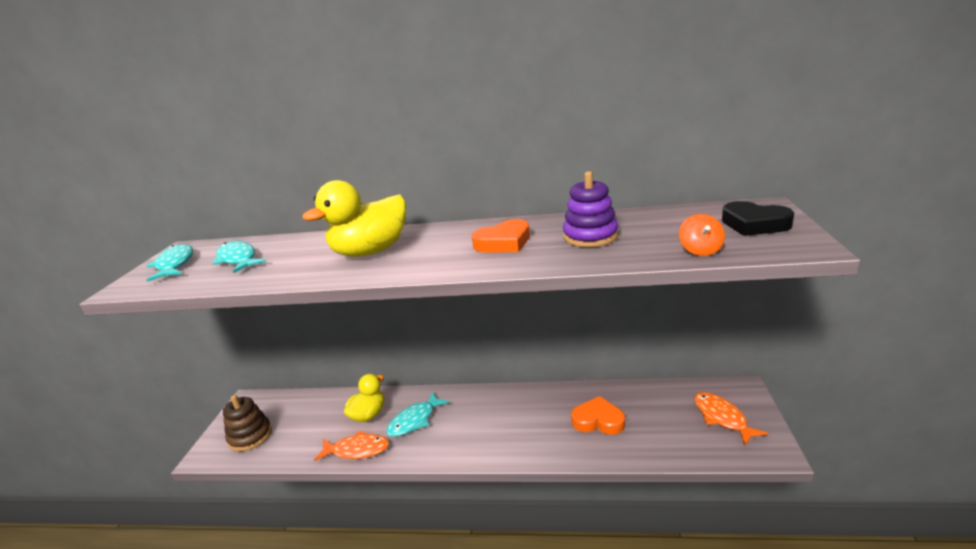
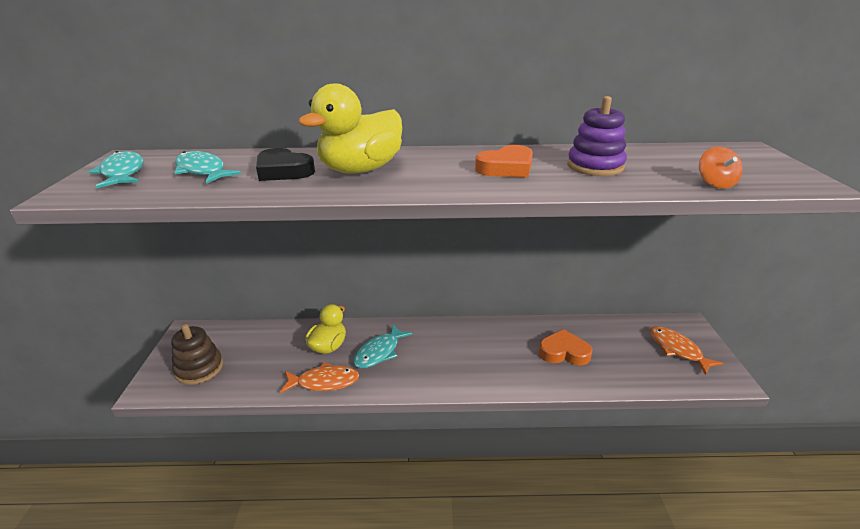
camera: 10 degrees left, 5 degrees up
(754, 224) = (750, 163): black heart -> black heart (283, 171)

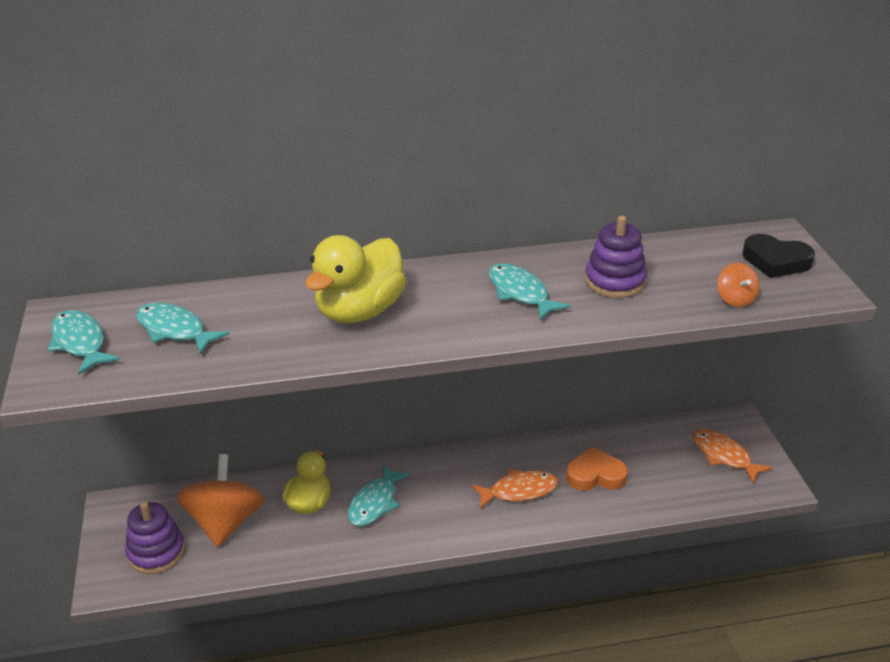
camera: 10 degrees left, 5 degrees up
(199, 368) = (156, 552): brown stacking toy -> purple stacking toy
(260, 353) = (225, 522): none -> orange spinning top
(283, 171) = (271, 321): black heart -> black heart (775, 261)
(324, 382) = (320, 548): orange fish -> orange fish (519, 491)
(506, 168) = (520, 293): orange heart -> turquoise fish

